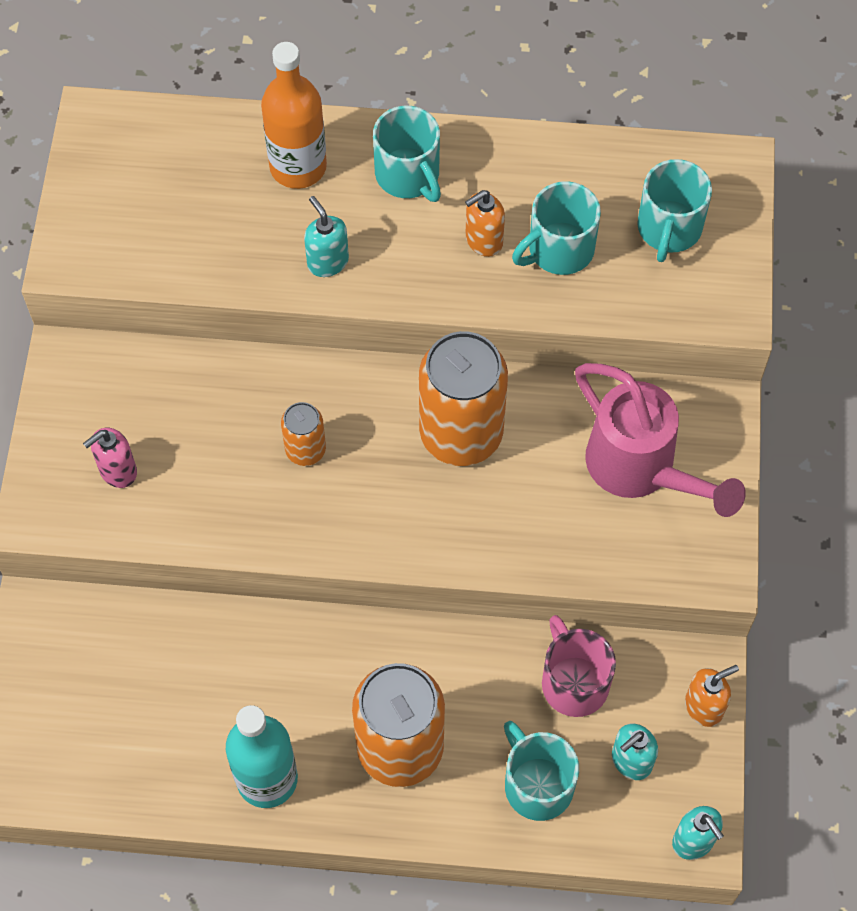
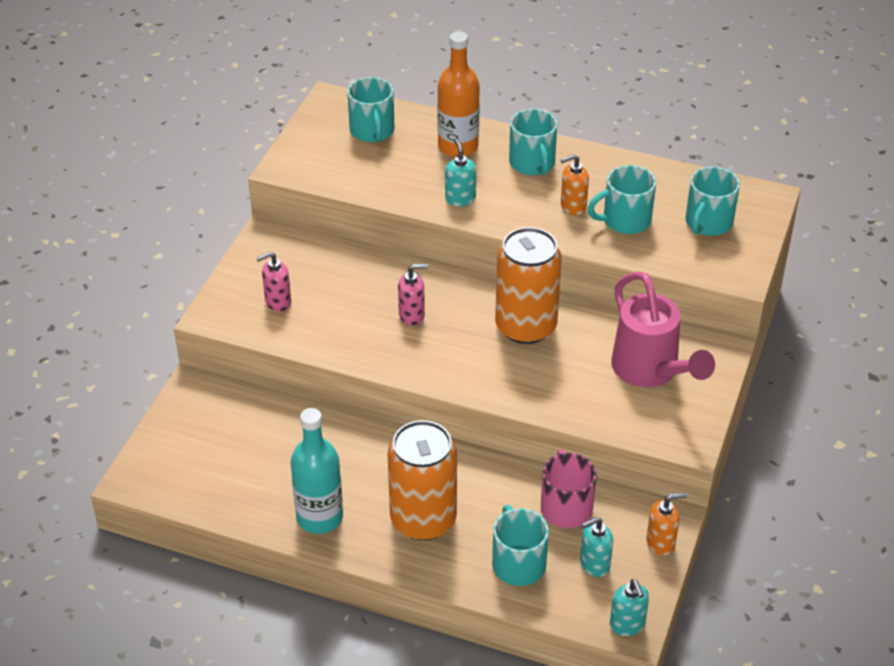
camera: 15 degrees right, 20 degrees down
(170, 164) = (372, 131): none -> turquoise mug
(305, 450) = (412, 315): orange can -> pink soap dispenser

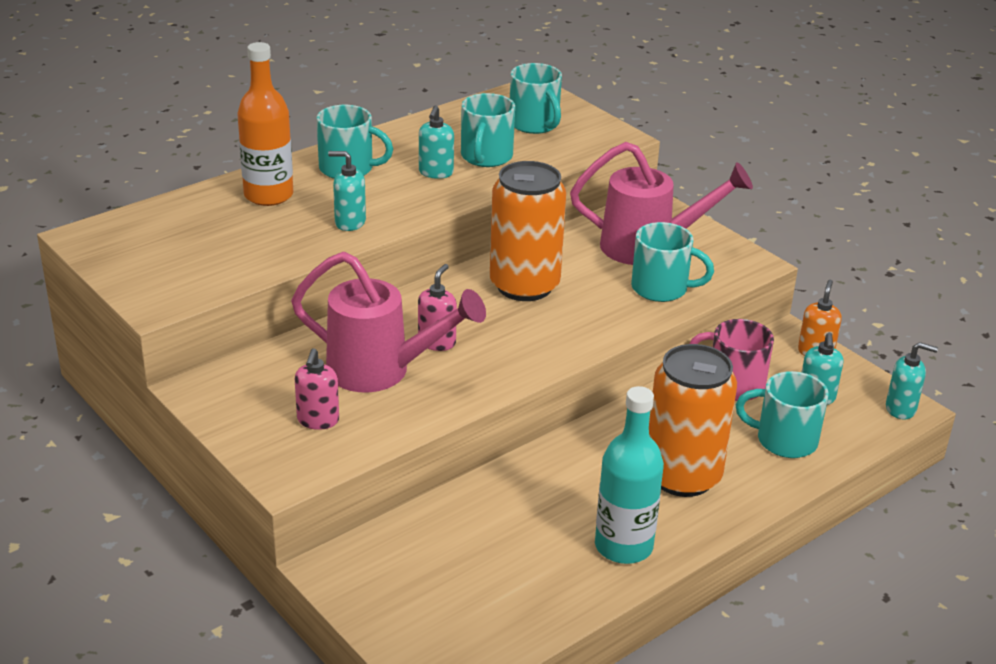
camera: 60 degrees left, 10 degrees down
(355, 305) = (382, 371): none -> pink watering can
(372, 131) = (174, 231): turquoise mug -> turquoise mug (661, 288)
(573, 206) = (436, 173): orange soap dispenser -> turquoise soap dispenser

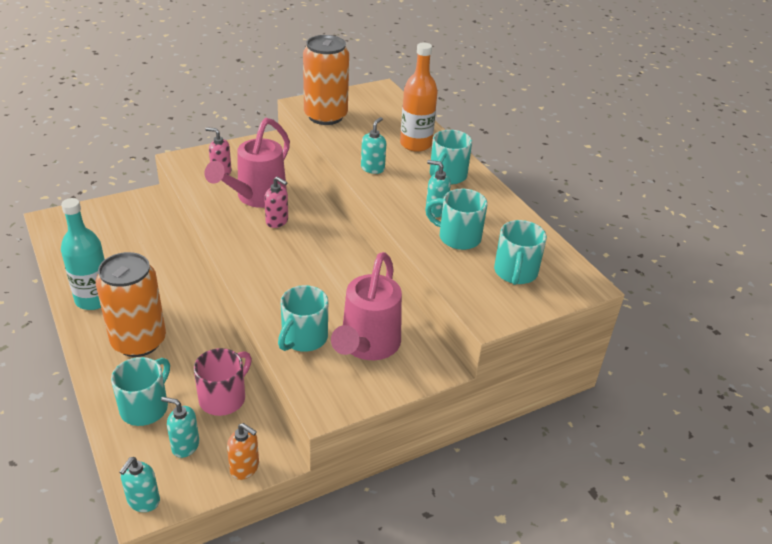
camera: 100 degrees right, 5 degrees up
(524, 286) = (330, 269): orange can -> orange can (325, 116)
(535, 124) = (515, 273): turquoise mug -> turquoise mug turned 60 degrees counterclockwise

